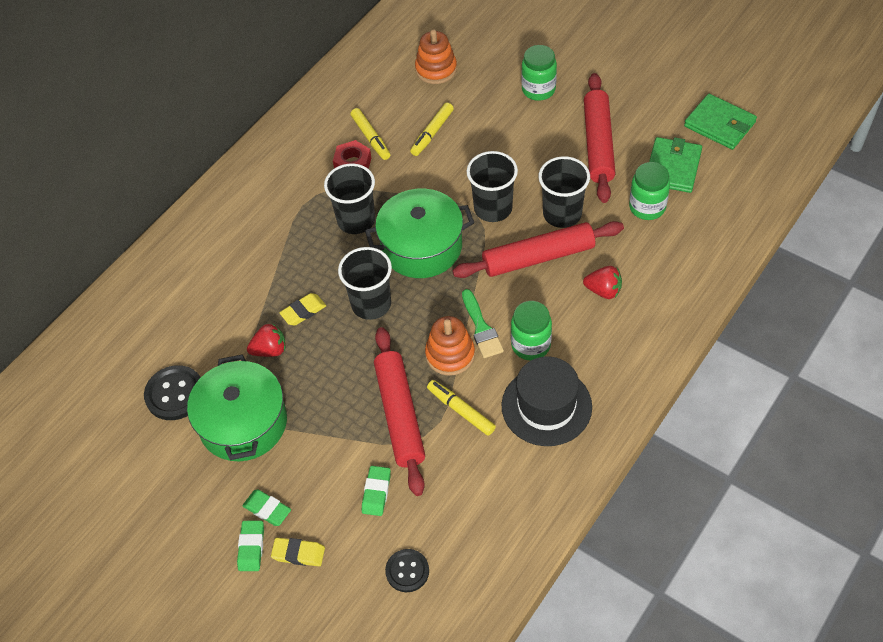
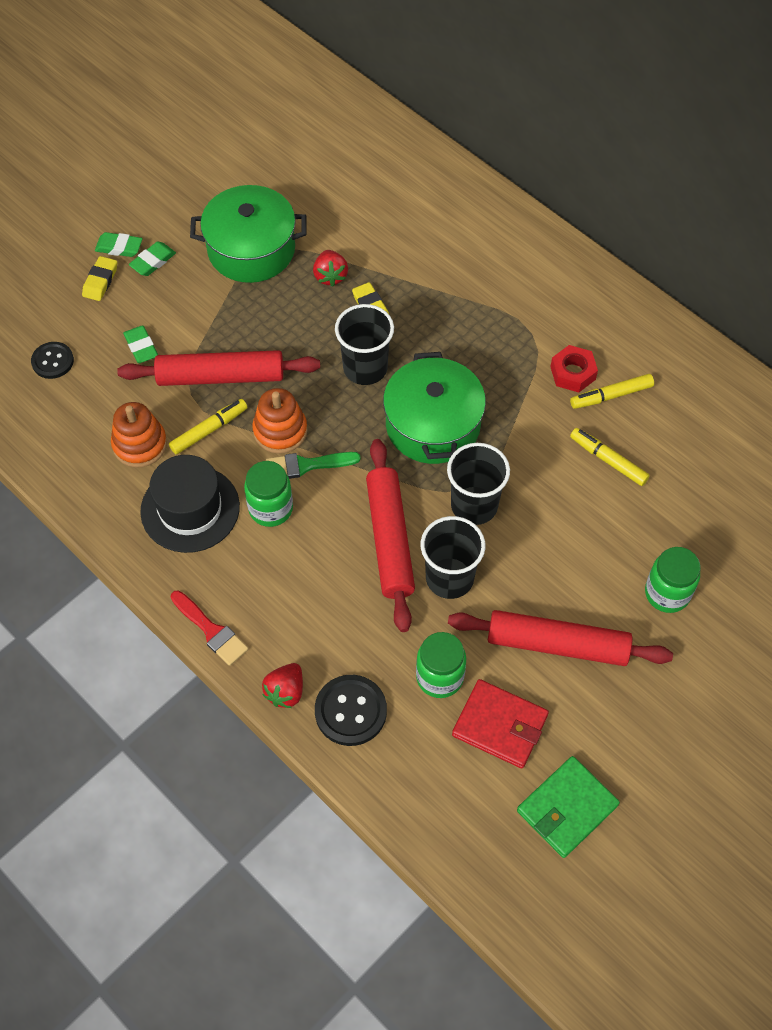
camera: 95 degrees right, 5 degrees up
(175, 394) = (300, 199): black button -> black button (350, 711)
(356, 220) = (485, 367): black cup -> none
(376, 492) = (141, 347): green eraser -> green eraser turned 45 degrees clockwise
(436, 69) = (721, 480): orange stacking toy -> orange stacking toy (140, 444)
(603, 290) = (325, 598): red strawberry -> red strawberry (285, 692)
(657, 363) = (211, 630): none -> red brush
(673, 167) = (500, 725): green wallet -> red wallet

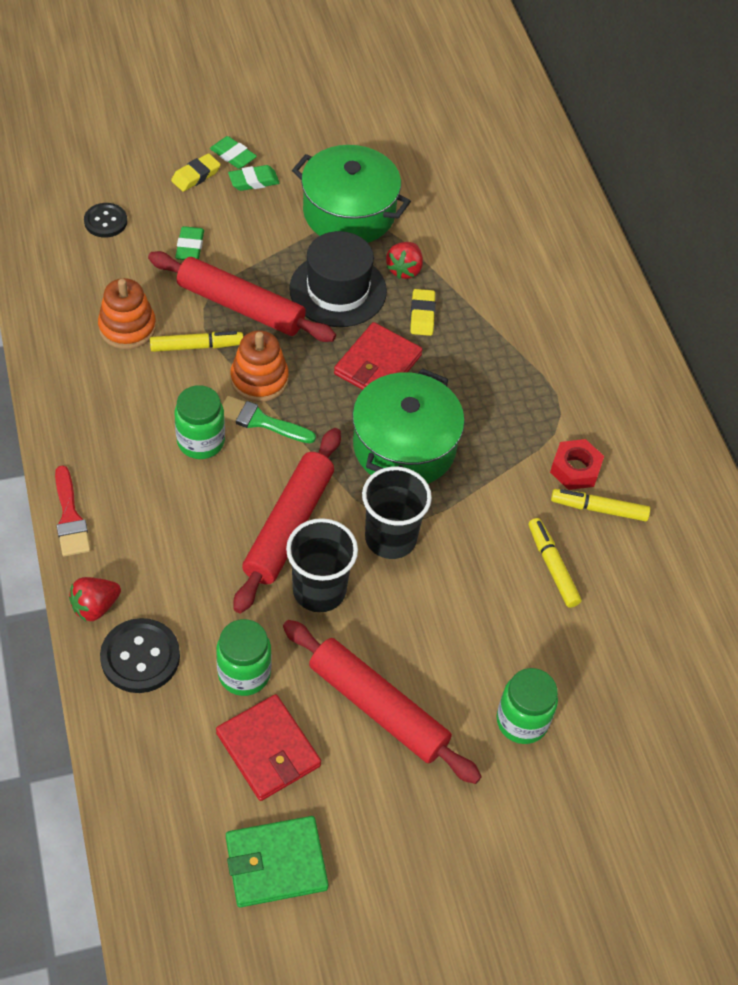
camera: 25 degrees right, 5 degrees down
(190, 509) = (130, 404): black hat -> black hat (338, 290)
(365, 368) = (377, 364): black cup -> red wallet

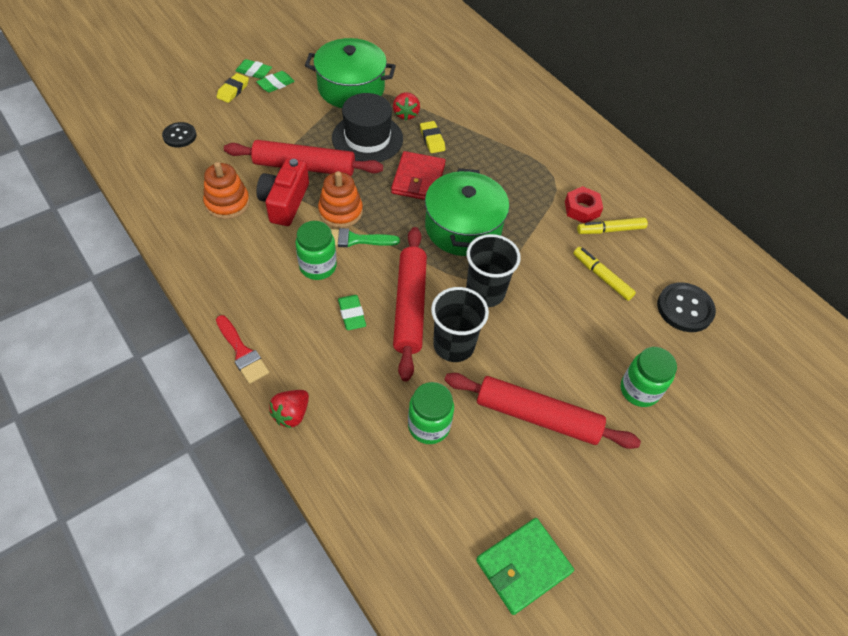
camera: 20 degrees left, 0 degrees up
(140, 657) = (344, 441): black button -> black button (685, 308)
(190, 247) = (249, 137): green eraser -> green eraser (352, 314)
(197, 346) = (285, 202): yellow marker -> red camera
(268, 749) = (474, 478): red wallet -> none

